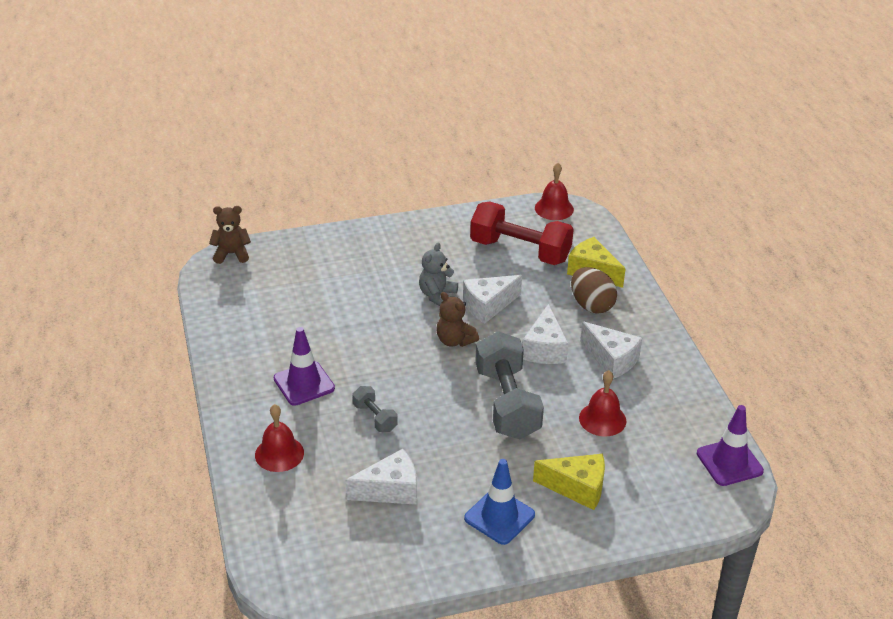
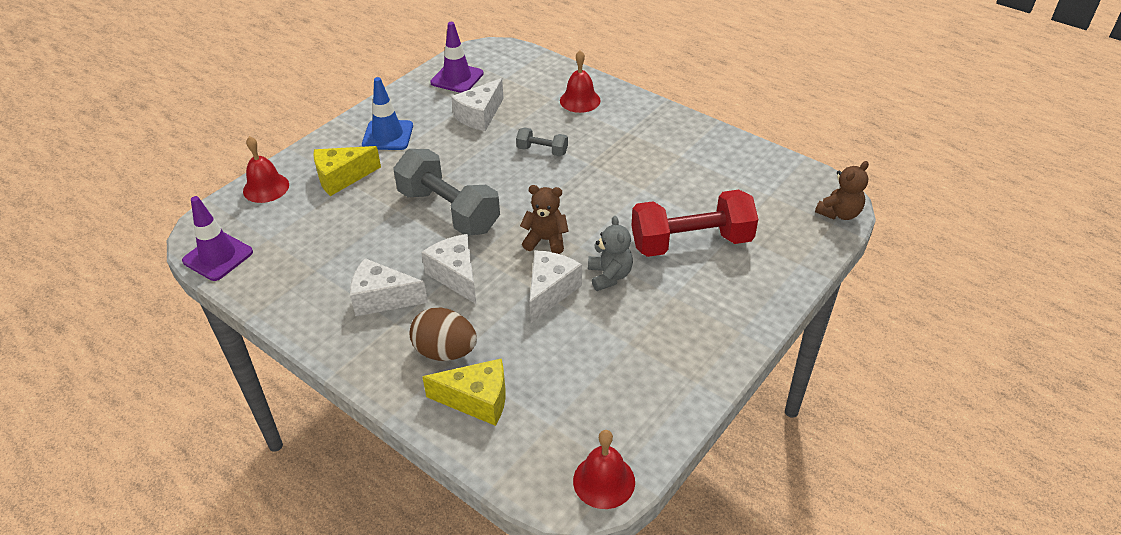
camera: 145 degrees right, 5 degrees up
(304, 383) = (623, 146): purple traffic cone -> purple traffic cone (457, 78)
(520, 251) = (582, 381): red dumbbell -> red dumbbell (691, 242)
(602, 419) = (355, 238): red bell -> red bell (266, 188)

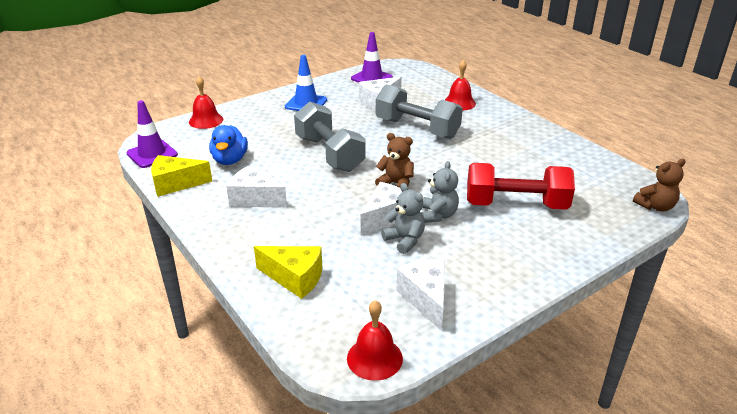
camera: 15 degrees right, 10 degrees down
(326, 245) = (230, 160): none -> blue duck
(342, 178) = (261, 123): yellow cheese -> yellow cheese (175, 184)
(445, 351) = (285, 241): brown egg -> none
(456, 275) = (316, 194): white cheese -> white cheese (426, 299)
(542, 151) = (417, 128): grey dumbbell -> grey dumbbell, size x2.11
(583, 319) = (405, 240): none -> grey teddy bear

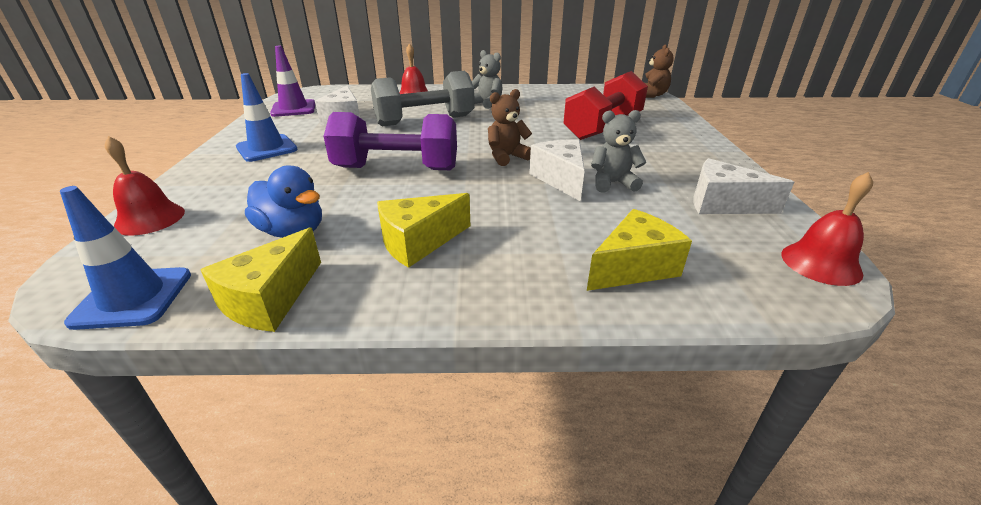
camera: 55 degrees left, 0 degrees up
(152, 154) = (133, 298): purple traffic cone -> blue traffic cone
(254, 199) = (419, 242): white cheese -> yellow cheese
(329, 154) = (396, 169): grey dumbbell -> purple dumbbell
(438, 215) = (585, 157): grey teddy bear -> grey teddy bear (487, 103)

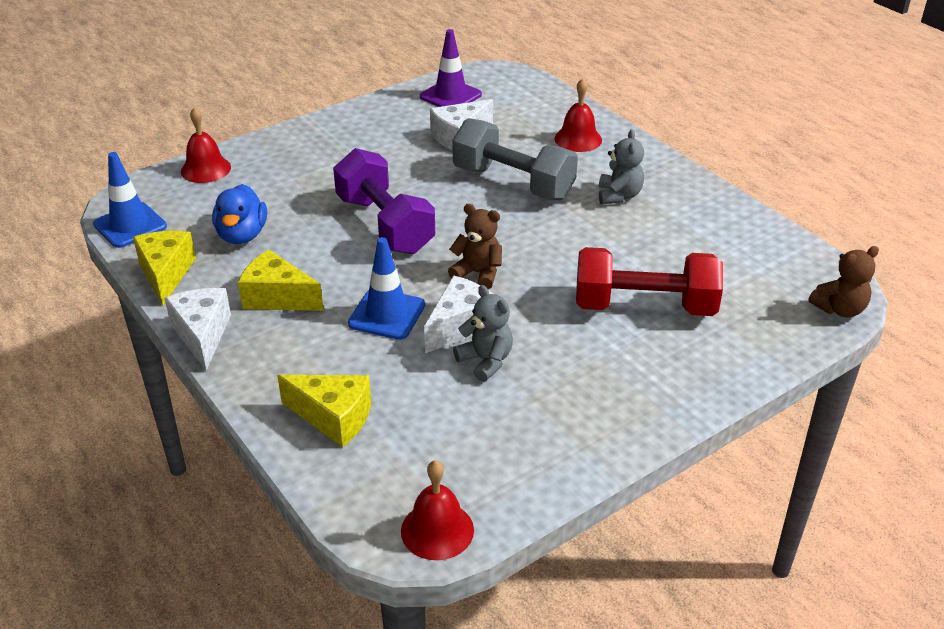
camera: 55 degrees right, 5 degrees up
(267, 148) = (352, 140): blue traffic cone -> blue traffic cone (387, 314)
(270, 299) = (166, 274): yellow cheese -> yellow cheese turned 90 degrees clockwise
(723, 204) = (509, 447): white cheese -> white cheese (202, 334)

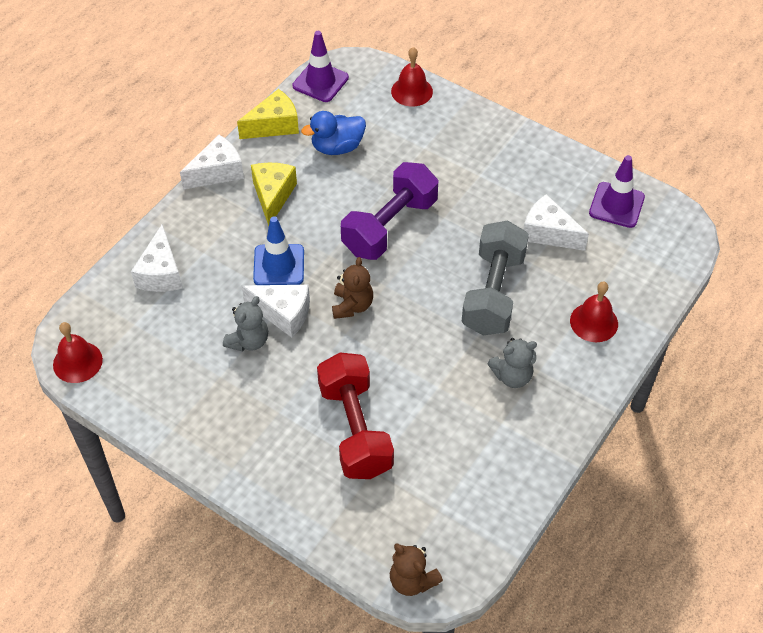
camera: 70 degrees right, 15 degrees up
(130, 225) = (320, 82): blue traffic cone -> purple traffic cone
(334, 417) = (161, 273): yellow cheese -> white cheese

